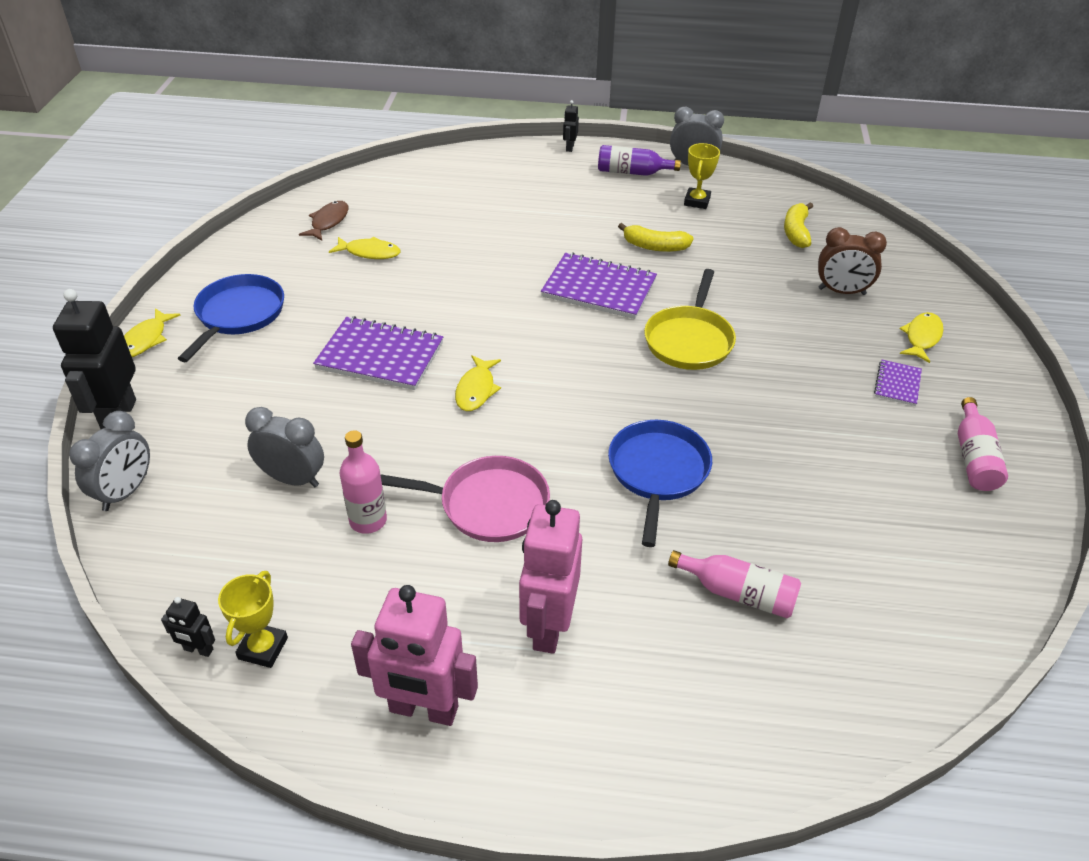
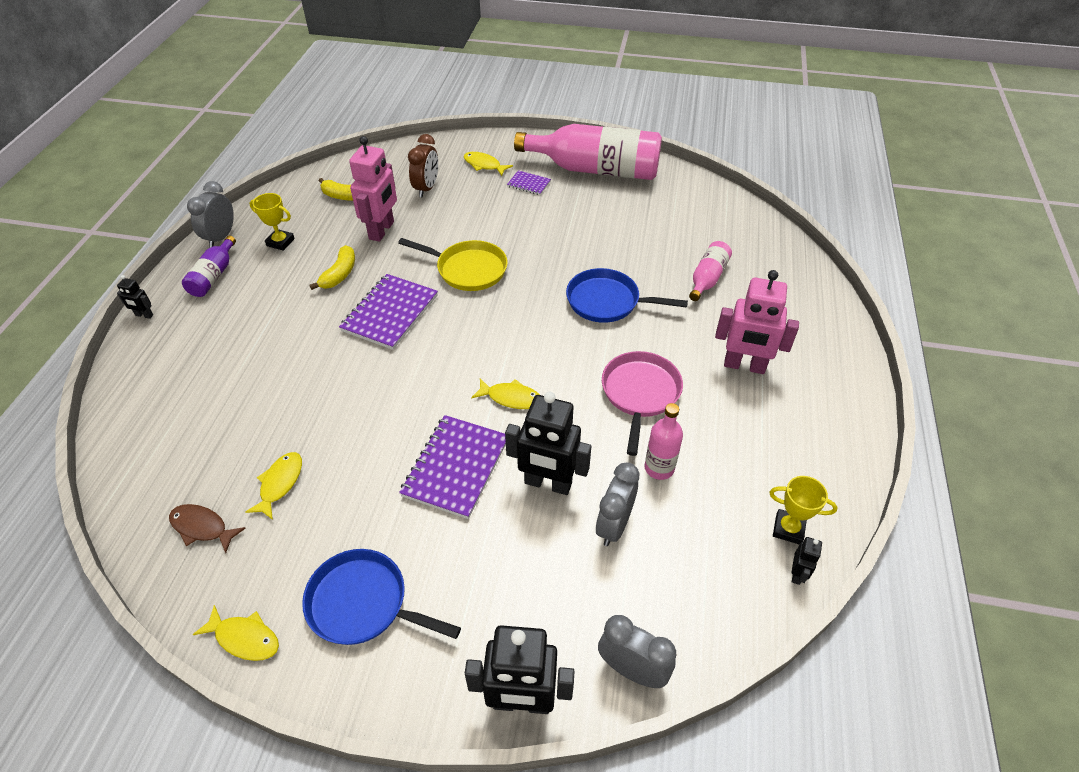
camera: 85 degrees left, 5 degrees up
(145, 340) = (390, 701): yellow fish -> yellow fish (244, 638)
(354, 424) = (548, 483): none -> black robot
(423, 710) = (818, 431): pink robot -> pink robot (382, 230)
(974, 458) = (596, 170): pink bottle -> pink bottle, size x2.12

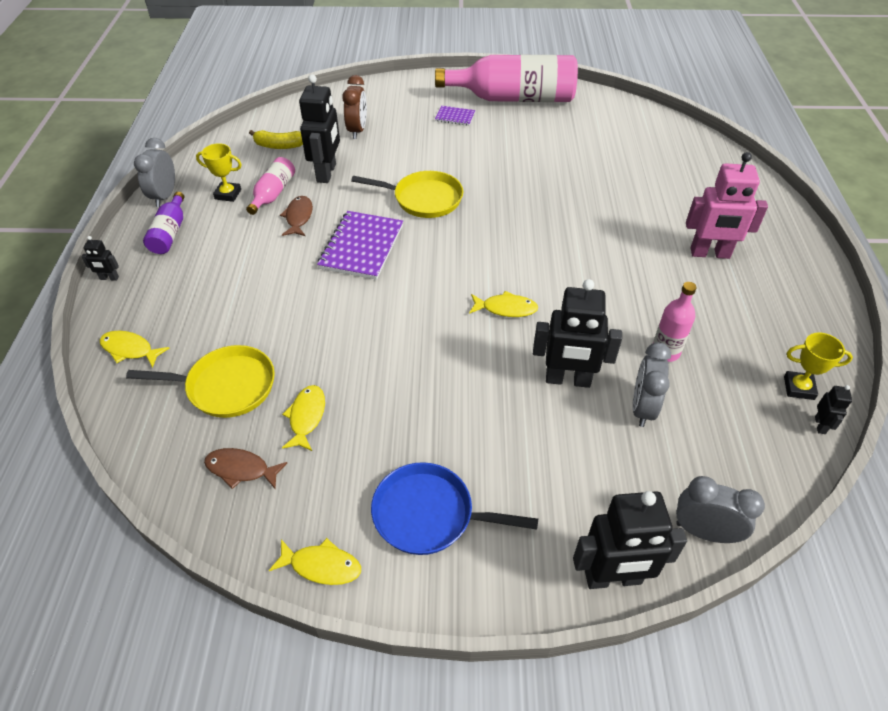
camera: 10 degrees left, 0 degrees up
(215, 441) = (226, 386): none -> yellow pan
(339, 274) = (298, 217): yellow banana -> brown fish
(382, 230) = (327, 173): pink robot -> black robot
(456, 467) = (475, 378): purple notebook -> none
(484, 165) = (406, 104): yellow fish -> yellow fish (130, 349)
(607, 301) = (565, 212): blue pan -> none
(640, 394) = (625, 289): pink pan -> none
(707, 278) = (650, 182): pink bottle -> pink bottle (273, 194)

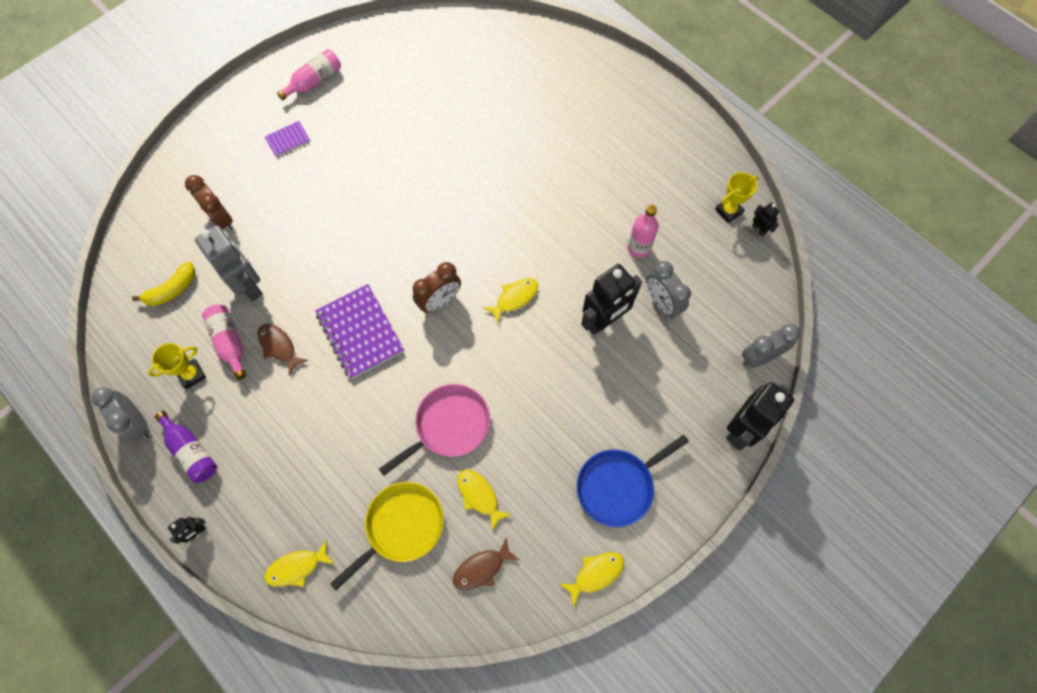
camera: 45 degrees left, 20 degrees up
(327, 173) = (249, 285): black robot -> grey robot
(346, 351) = (449, 426): none -> pink pan
(424, 199) = (356, 248): yellow pan -> none
(443, 269) = (440, 301): none -> brown clock
(514, 98) = (314, 81): pink bottle -> pink bottle, size x0.47
(710, 253) = (595, 139): pink robot -> none

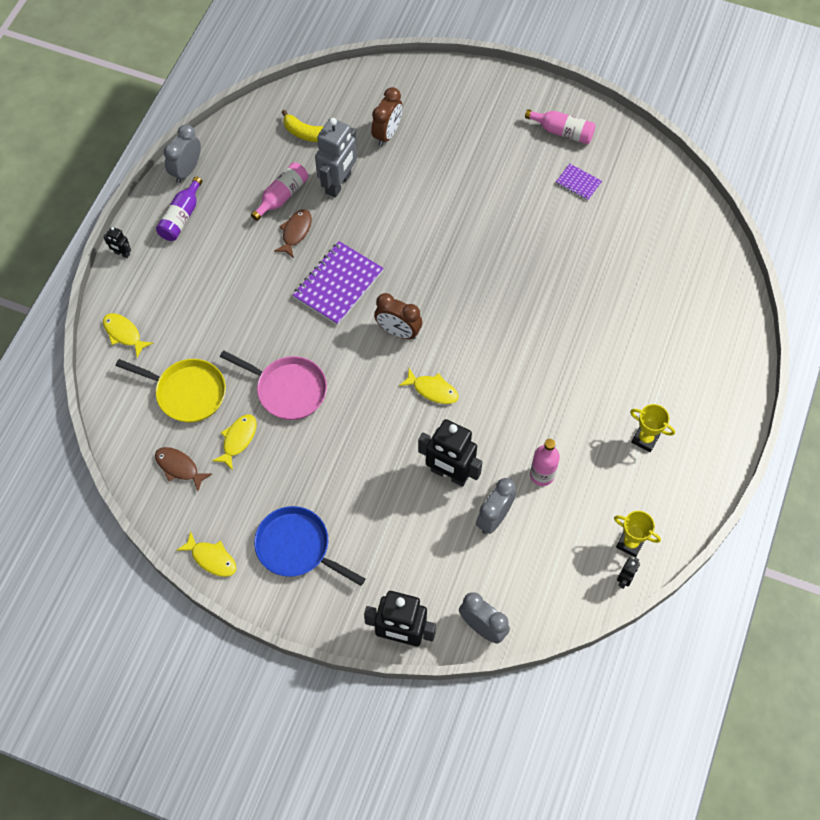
camera: 65 degrees right, 5 degrees down
(191, 375) = (242, 184): yellow trophy -> yellow trophy (645, 439)
(288, 140) = (490, 142): purple notebook -> purple notebook (578, 183)

